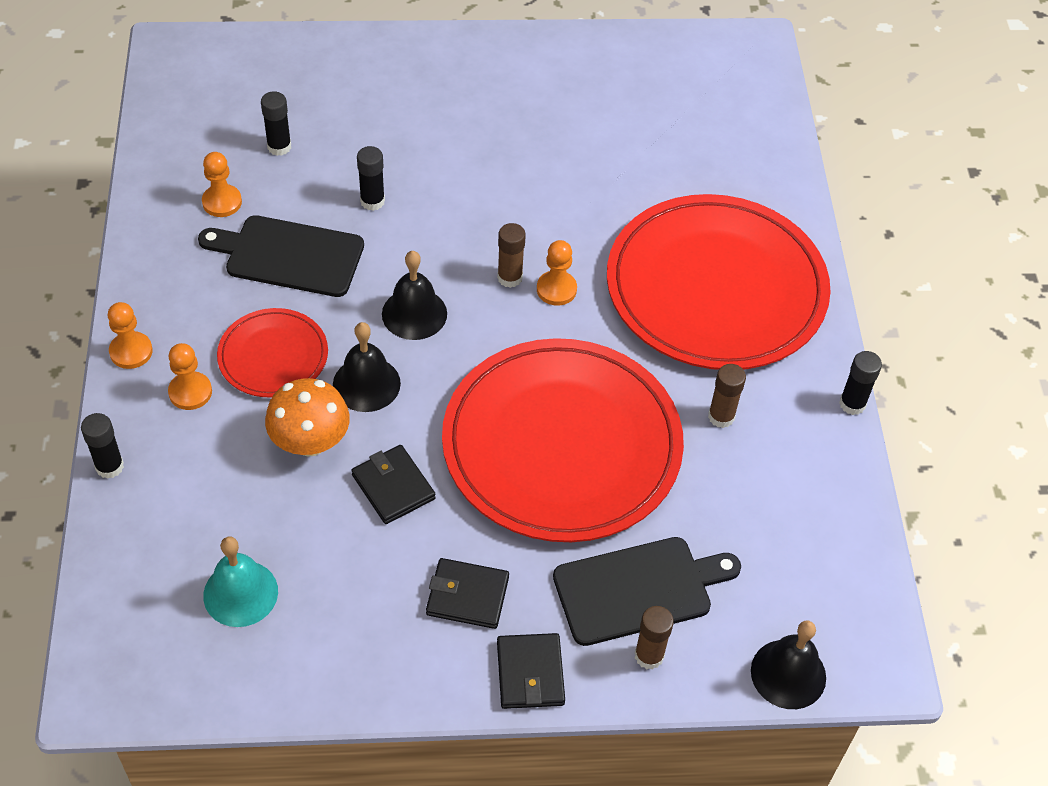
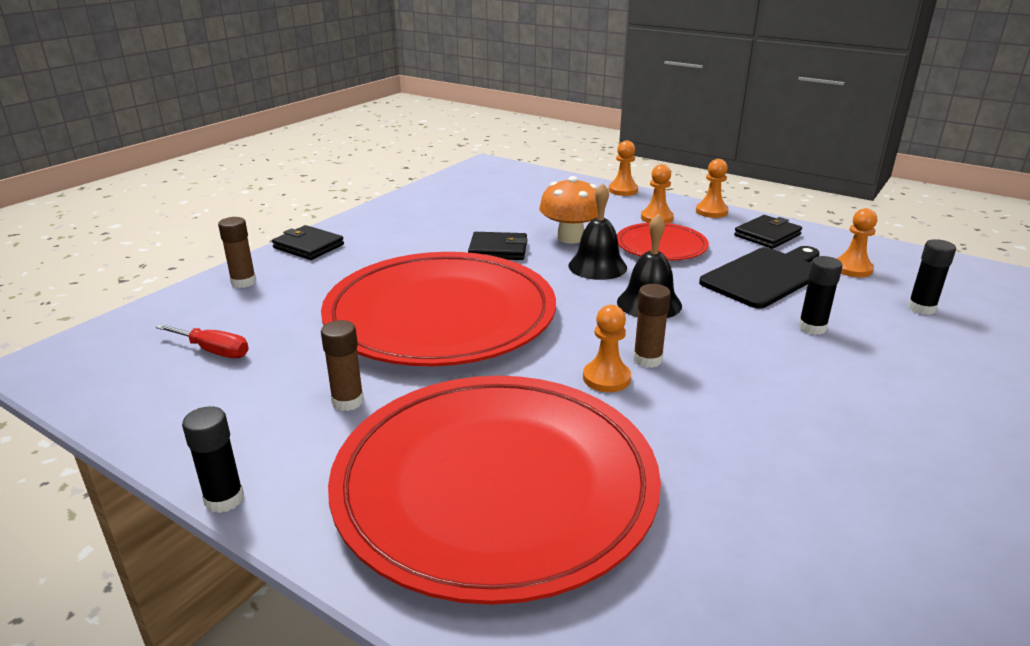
camera: 130 degrees right, 25 degrees down
(109, 466) = (623, 190): black glue stick -> orange pawn
(240, 593) = (491, 198): turquoise bell -> none
(467, 596) = (386, 246): black wallet -> black wallet (767, 235)
(638, 589) = (287, 297): black cutting board -> none
(755, 560) = (213, 351): none -> red screwdriver
(788, 674) = (129, 323): black bell -> none

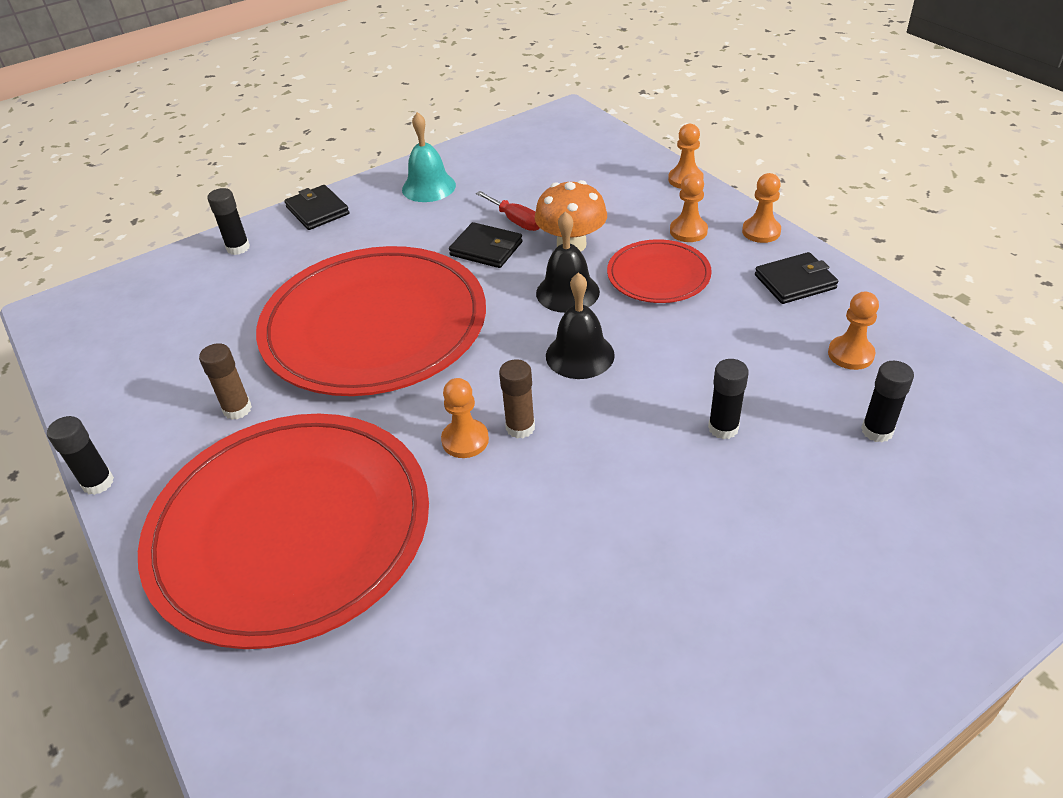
camera: 25 degrees right, 15 degrees up
(213, 351) = (171, 326): red screwdriver -> red screwdriver (516, 221)
(243, 282) = (238, 248): brown glue stick -> black glue stick
(406, 219) = (428, 187): none -> turquoise bell
(764, 276) = (736, 343): black cutting board -> none

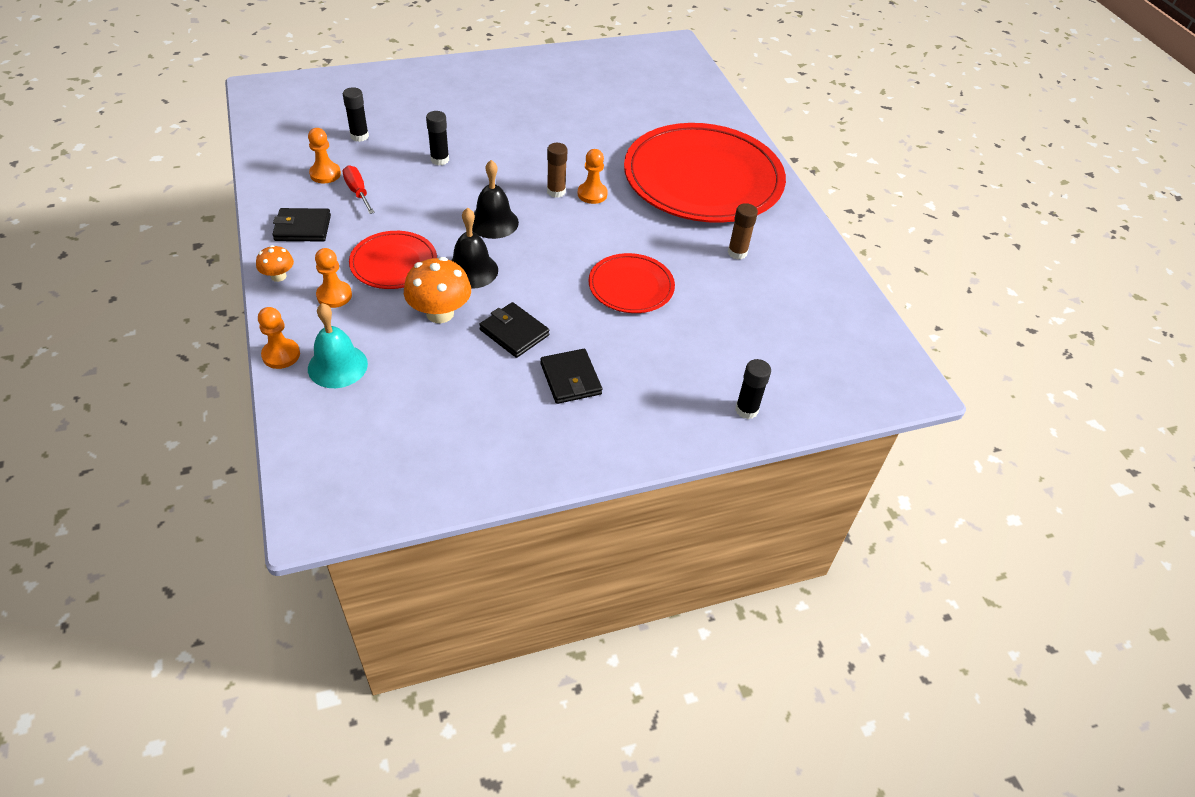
camera: 170 degrees left, 5 degrees up
(98, 483) = (822, 232): black glue stick -> none
(317, 211) = (662, 438): black wallet -> black wallet (570, 379)
(374, 326) = (631, 286): red plate -> red plate, size x0.47
(428, 187) = (536, 434): turquoise bell -> turquoise bell (337, 366)
(516, 221) = (472, 356): red screwdriver -> red screwdriver (358, 192)
(761, 231) = (278, 276): orange pawn -> orange mushroom

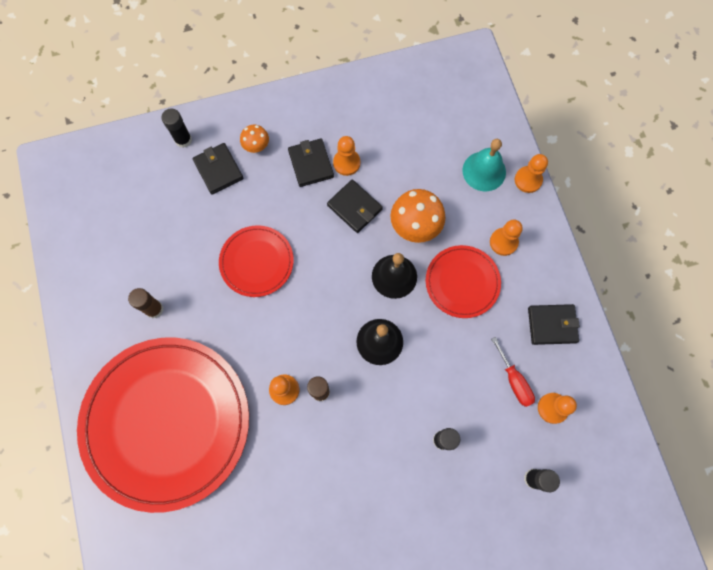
camera: 175 degrees left, 25 degrees up
(278, 276) = (555, 262): orange mushroom -> orange mushroom (256, 146)
(522, 379) = (346, 163): none -> orange pawn
(692, 375) = (218, 170): none -> black wallet

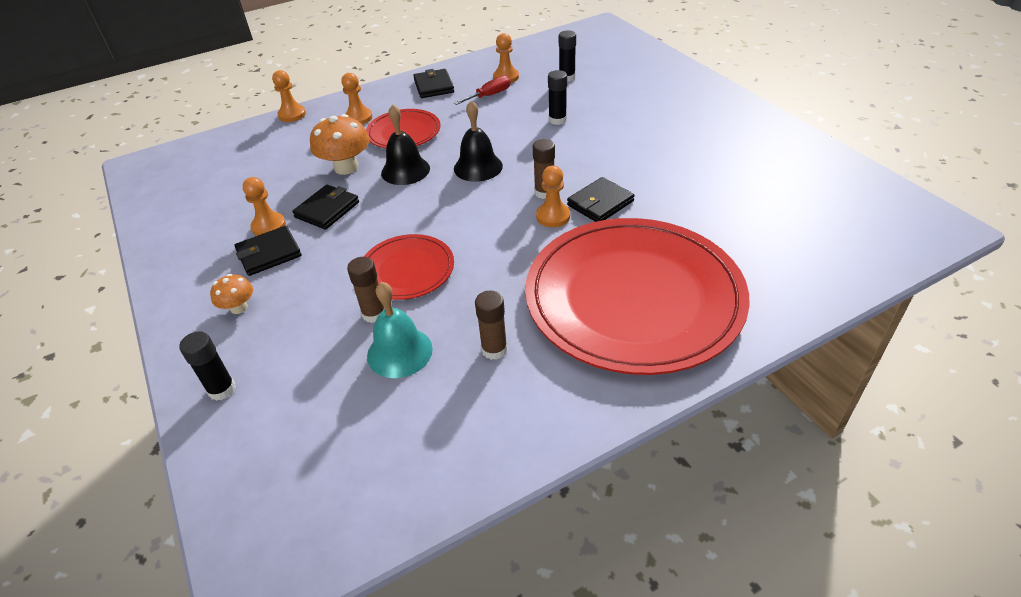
camera: 100 degrees left, 30 degrees down
(217, 234) = (374, 314): none -> brown glue stick
(218, 170) = (275, 337): black wallet -> black wallet (600, 203)
(484, 171) = (282, 138): turquoise bell -> turquoise bell (399, 352)

